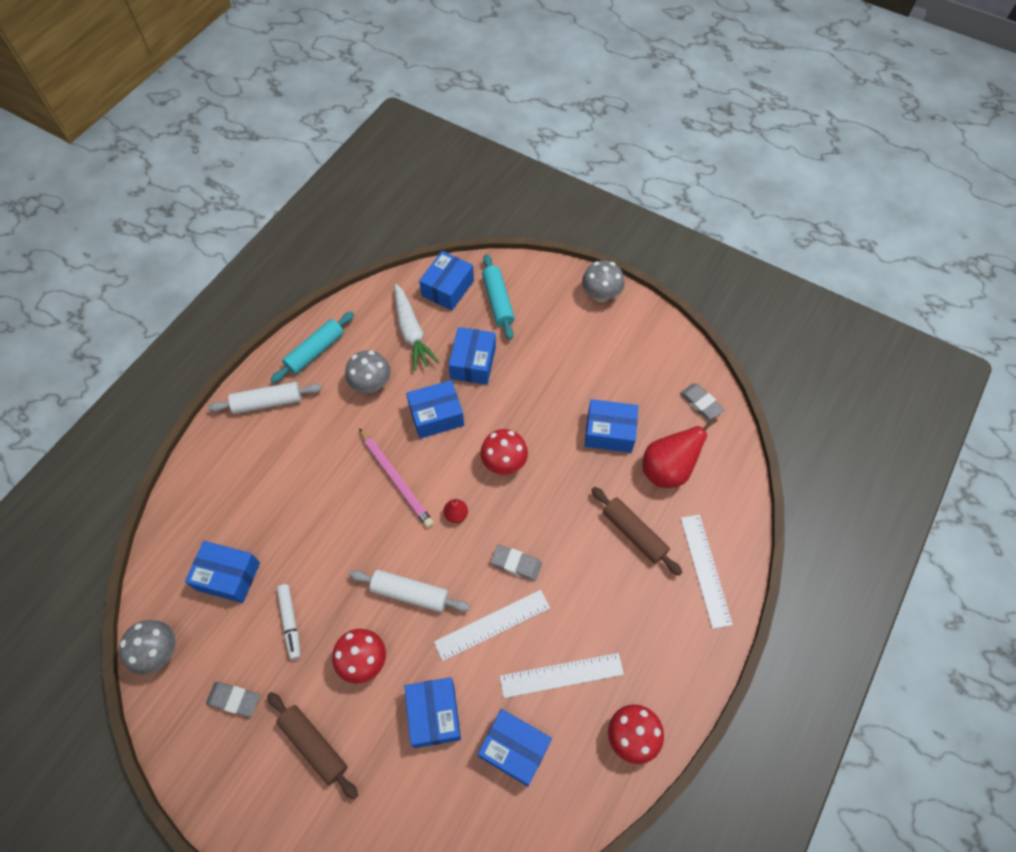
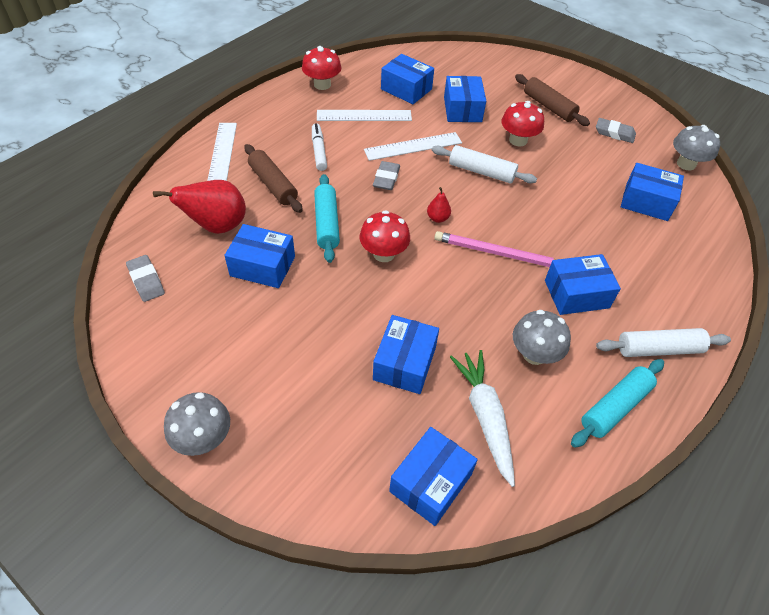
camera: 175 degrees left, 10 degrees down
(290, 622) = (582, 167): white marker -> white marker (319, 151)
(396, 479) = (498, 254): pink pencil -> pink pencil turned 45 degrees counterclockwise
(436, 415) = (454, 308): blue box -> blue box (576, 294)
(498, 301) = (358, 449): turquoise rolling pin -> turquoise rolling pin (327, 223)
(516, 564) = (386, 178): grey eraser -> grey eraser turned 75 degrees clockwise

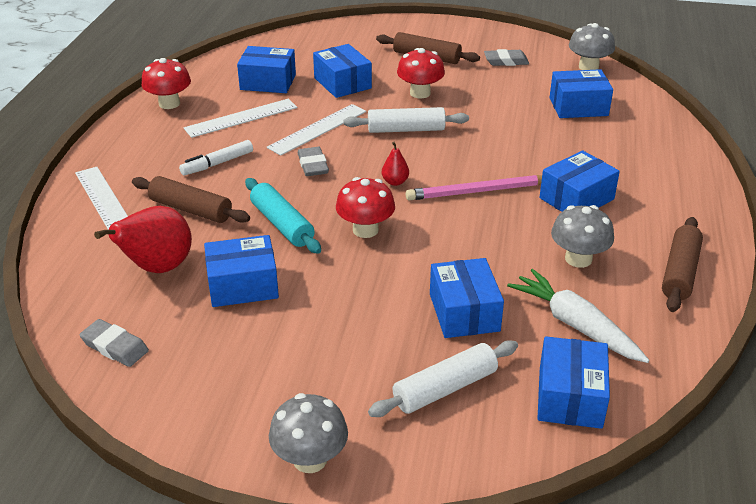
camera: 25 degrees left, 15 degrees down
(319, 151) = (217, 164): white marker -> white marker turned 90 degrees counterclockwise
(614, 407) = (679, 272): turquoise rolling pin -> brown rolling pin
(658, 349) = (680, 215): white rolling pin -> white rolling pin (445, 389)

